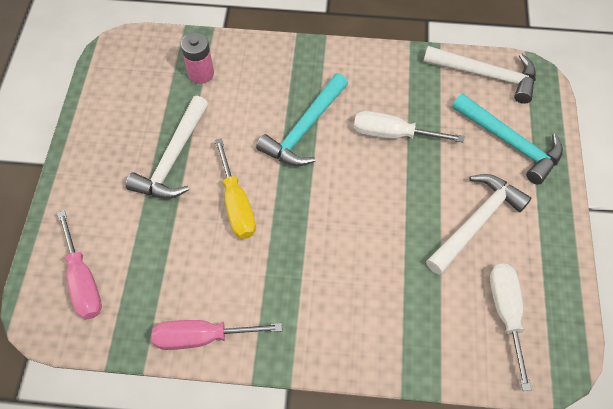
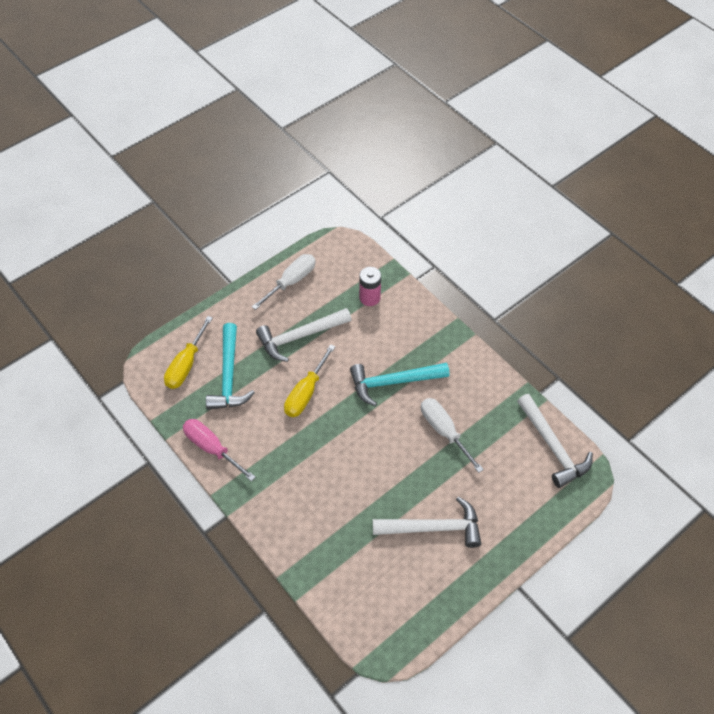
camera: 45 degrees right, 5 degrees down
(83, 280) = (186, 364): pink screwdriver -> yellow screwdriver
(506, 313) = (387, 593): white screwdriver -> white screwdriver (291, 281)
(510, 142) = (515, 501): turquoise hammer -> turquoise hammer (229, 375)

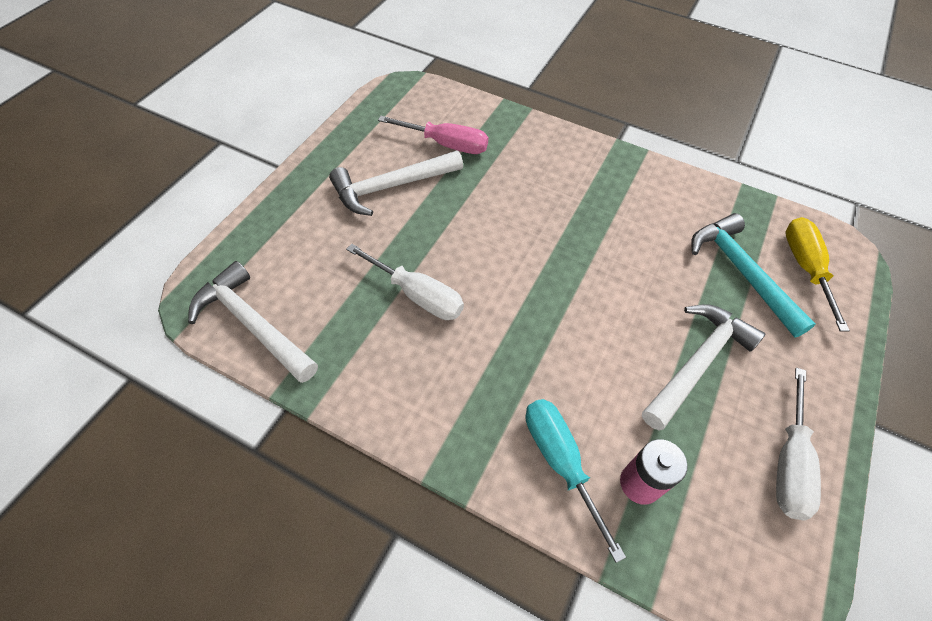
camera: 155 degrees right, 0 degrees up
(212, 448) = (686, 188): pink screwdriver -> pink screwdriver (446, 144)
(306, 393) = (629, 284): yellow screwdriver -> none
(393, 382) = (519, 340): turquoise hammer -> none
(403, 318) = (560, 462): none -> turquoise screwdriver

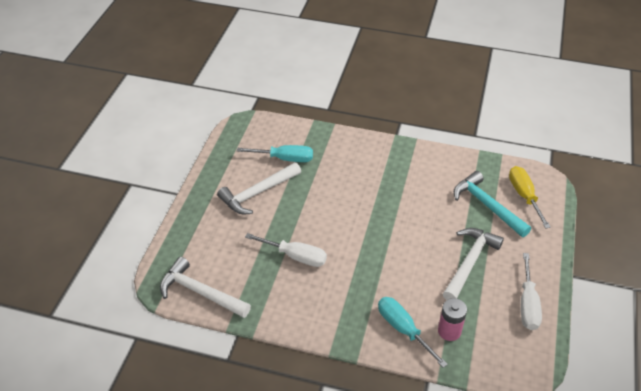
camera: 10 degrees left, 10 degrees down
(446, 144) = (285, 158): pink screwdriver -> turquoise screwdriver

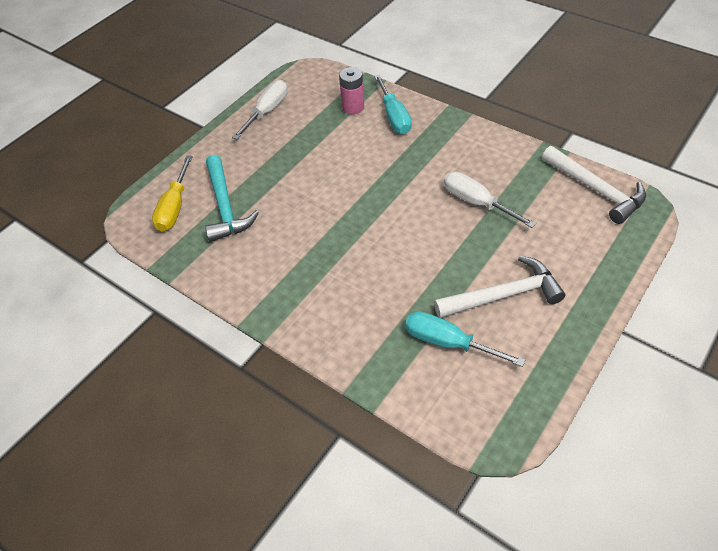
camera: 155 degrees left, 5 degrees up
(469, 262) = (292, 155): white hammer -> none

